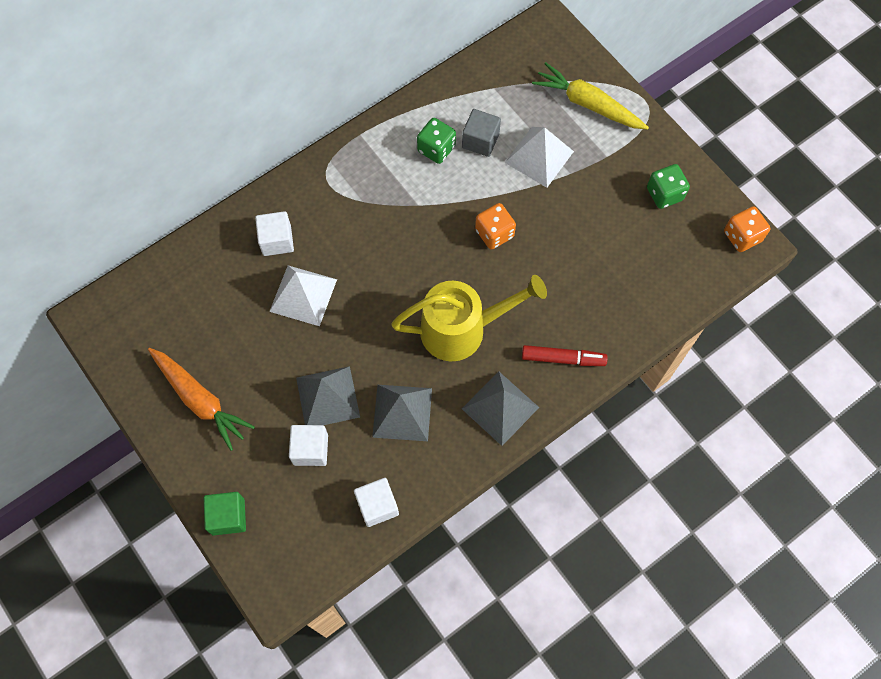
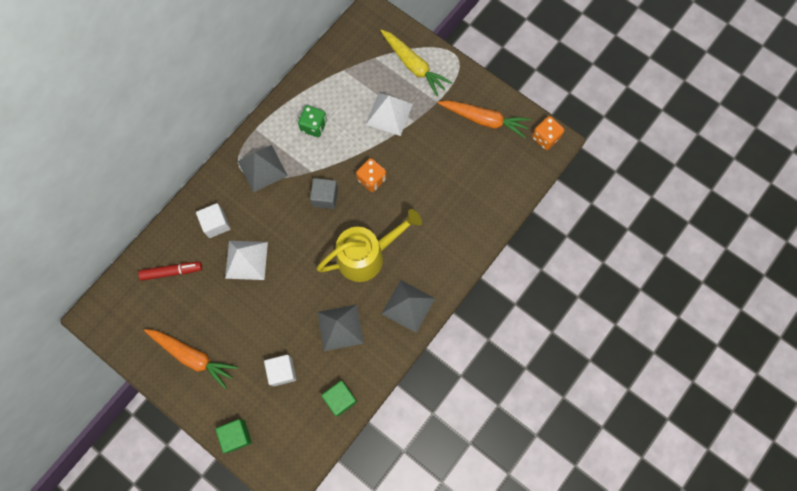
camera: 15 degrees left, 5 degrees up
(327, 397) = (284, 330): grey pyramid -> grey pyramid (262, 168)
(377, 505) = (340, 399): white cube -> green cube
(480, 141) = (344, 112): grey cube -> grey cube (325, 197)
(563, 359) = (443, 259): red marker -> red marker (172, 272)
(587, 104) = (414, 66): yellow carrot -> yellow carrot turned 150 degrees counterclockwise
(664, 194) = (484, 120): green dice -> orange carrot

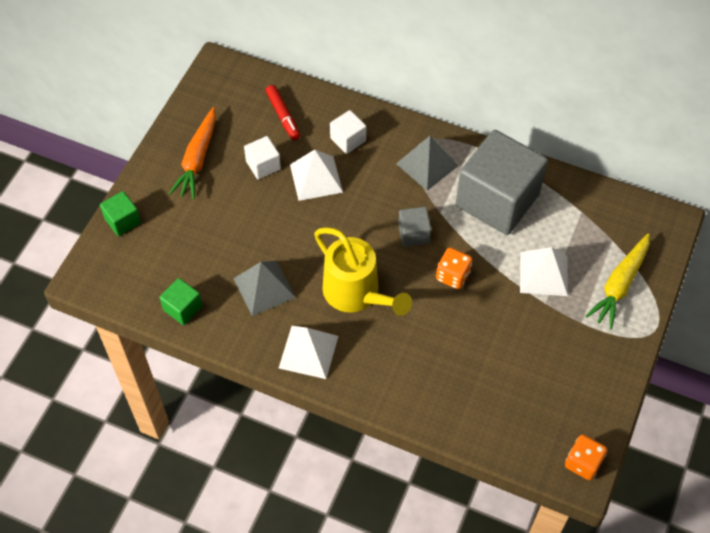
camera: 75 degrees right, 15 degrees down
(282, 371) = (200, 244): white cube -> white cube (263, 165)
(314, 126) = (497, 200): green dice -> grey cube
(408, 306) = (308, 352): grey pyramid -> white pyramid
(484, 120) = (578, 382): orange carrot -> none

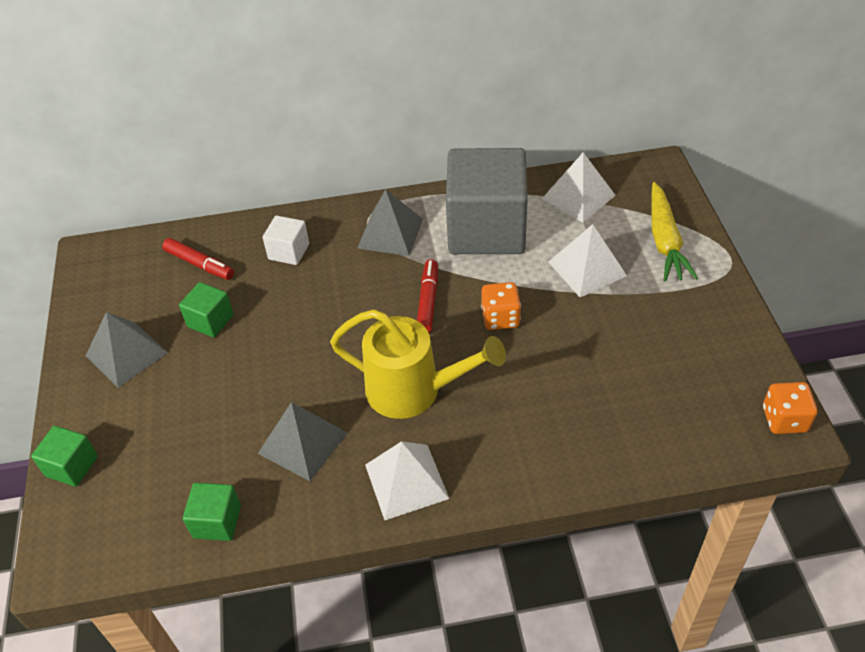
camera: 30 degrees left, 10 degrees down
(197, 160) = (126, 354): orange carrot -> grey pyramid
(263, 165) = (210, 321): white cube -> green cube
(316, 178) = (280, 303): white pyramid -> white pyramid (578, 197)
(414, 234) = (428, 301): grey cube -> red marker

